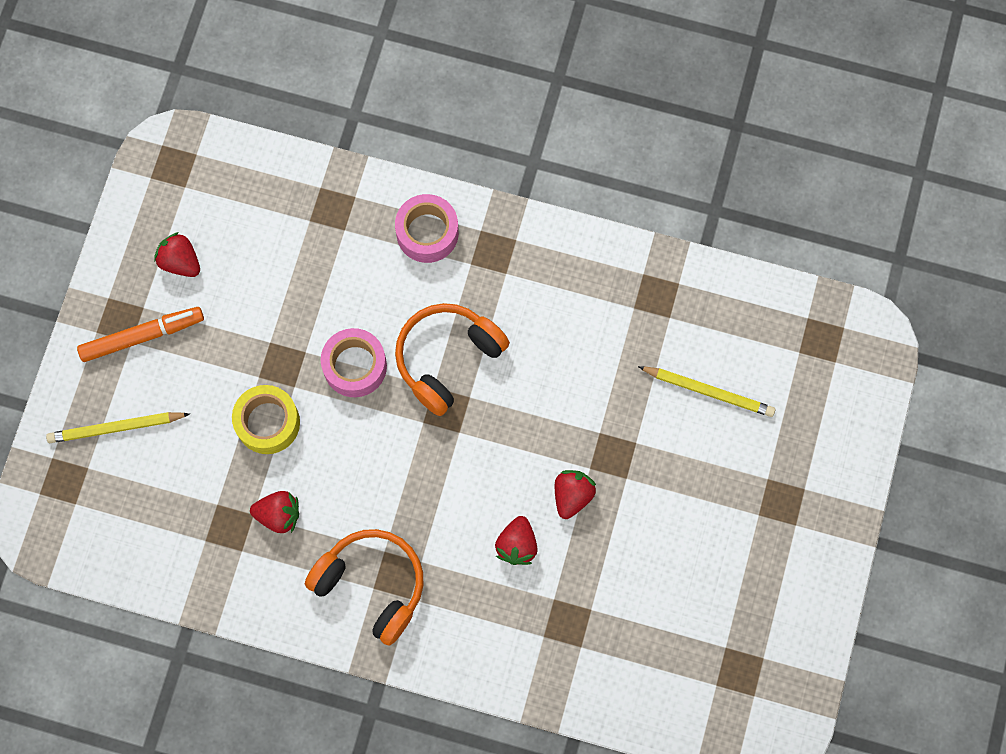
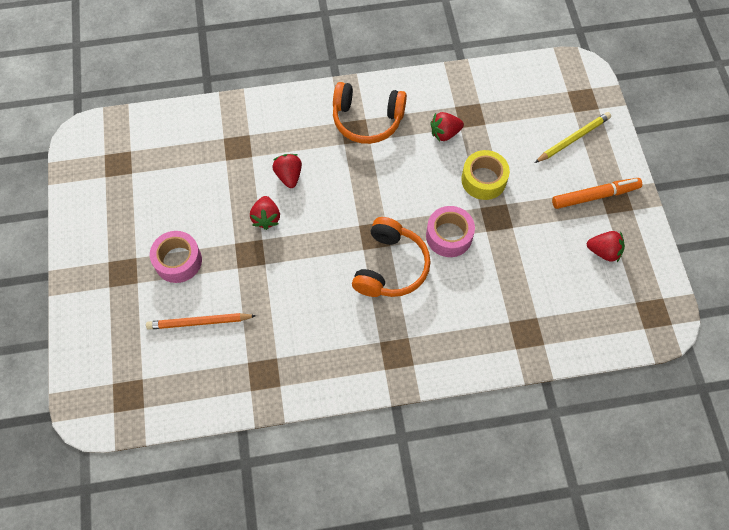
camera: 155 degrees right, 10 degrees down
(142, 336) = (595, 196): orange marker -> orange marker turned 150 degrees counterclockwise
(427, 233) = (450, 345): pink tape -> pink tape (178, 261)
(709, 391) = (199, 322): yellow pencil -> orange pencil

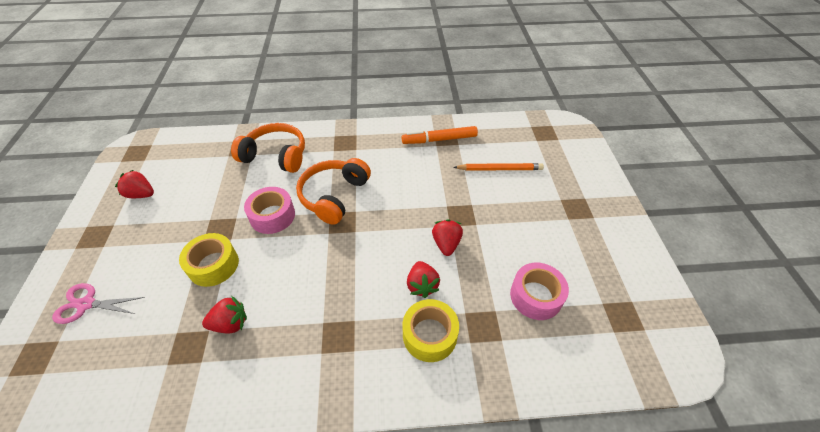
camera: 175 degrees left, 15 degrees down
(178, 261) = (527, 213): pink tape -> pink tape (535, 296)
(281, 137) = (429, 335): none -> yellow tape
(367, 119) = (319, 351): orange headphones -> orange headphones (276, 156)
(573, 139) = (86, 304): yellow pencil -> pink scissors
(595, 196) = (112, 241): orange marker -> orange marker (439, 140)

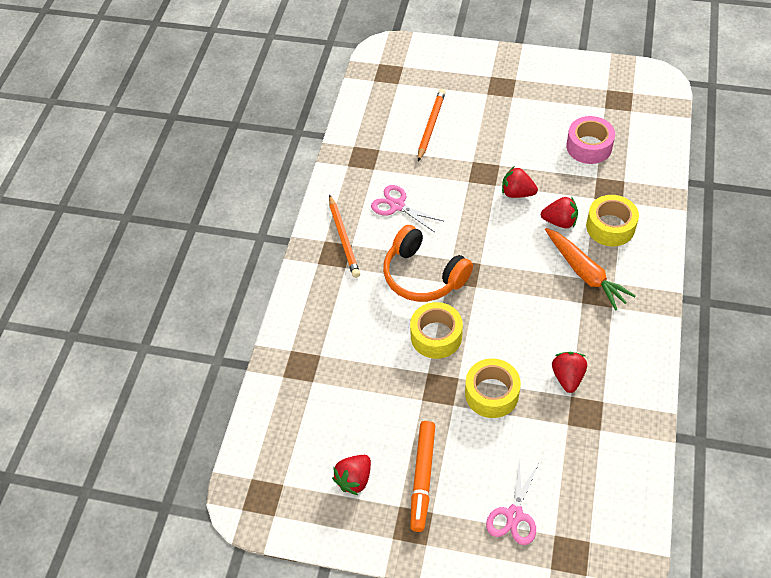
camera: 70 degrees left, 5 degrees up
(272, 216) = (436, 336): pink tape -> yellow tape
(276, 156) = (333, 328): orange headphones -> none
(361, 144) = (343, 238): none -> orange pencil
(361, 319) = (585, 273): none -> orange carrot
(402, 166) = (397, 206): none -> pink scissors
(439, 140) = (365, 164): orange marker -> orange marker (422, 478)

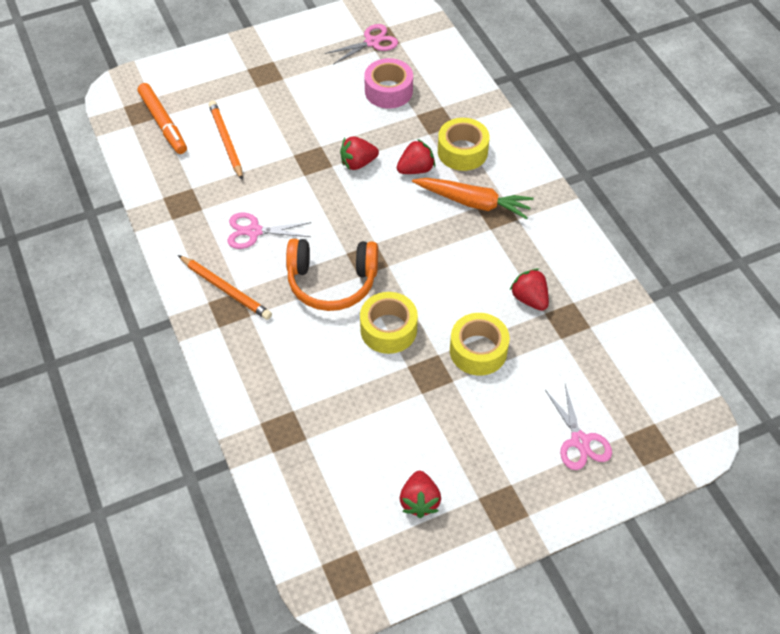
camera: 40 degrees left, 0 degrees up
(422, 478) = (478, 460): orange marker -> orange marker (163, 123)
(607, 100) = (372, 42): none -> pink scissors

